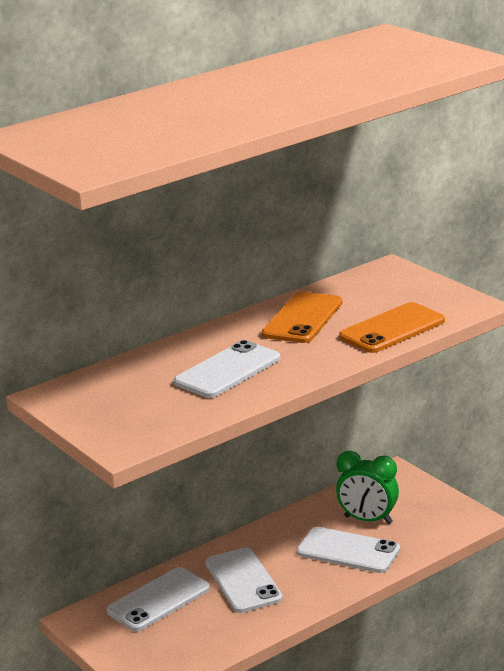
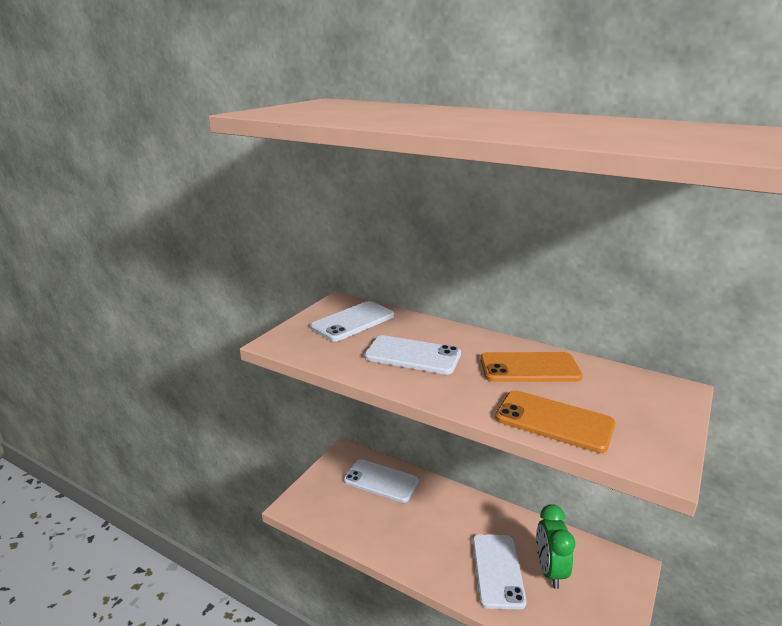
camera: 65 degrees right, 0 degrees up
(243, 581) = (423, 517): white phone -> white phone (353, 321)

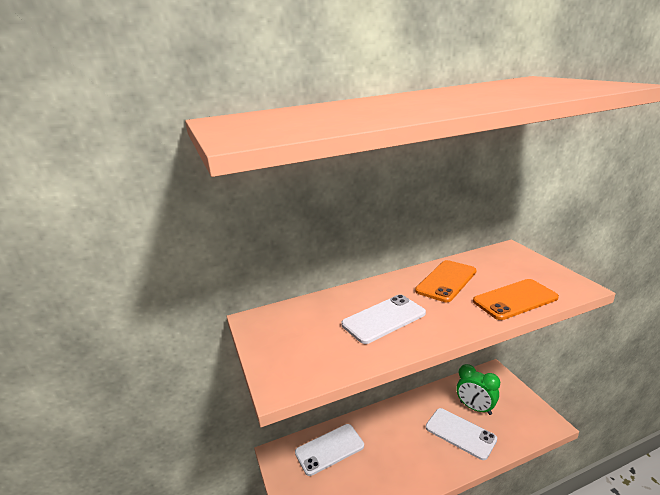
camera: 50 degrees left, 0 degrees up
(353, 321) = (296, 326): white phone -> none

